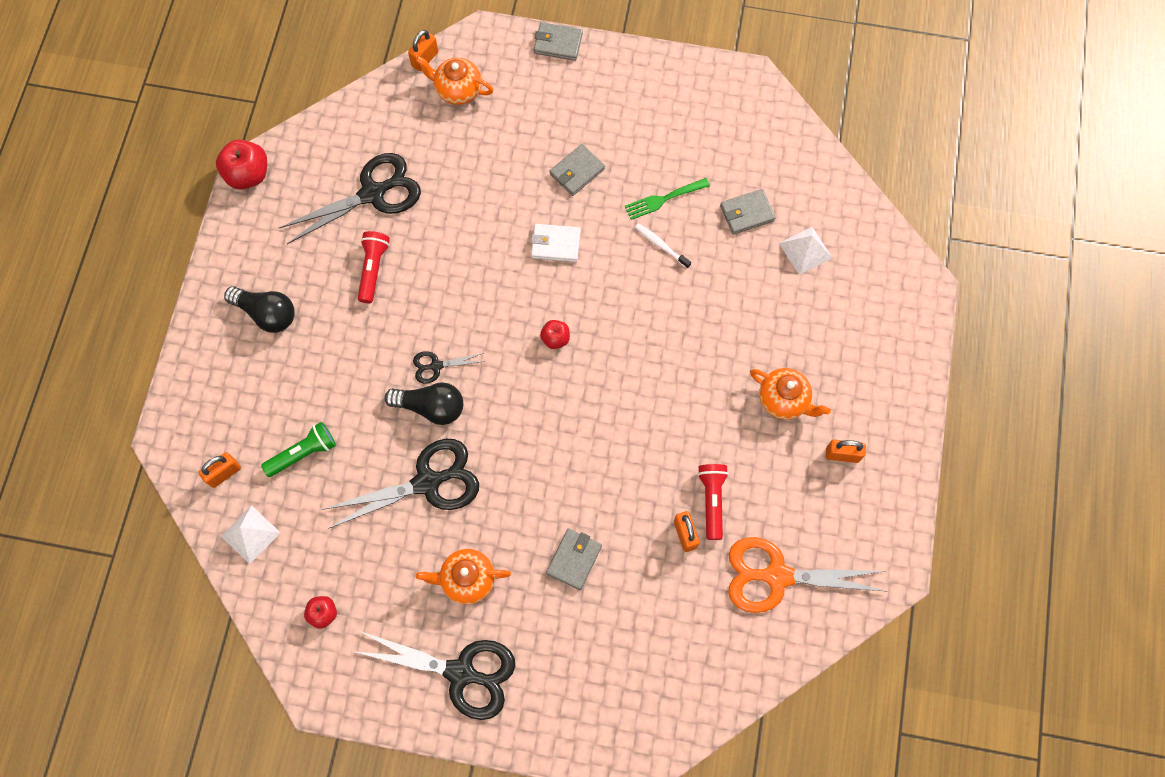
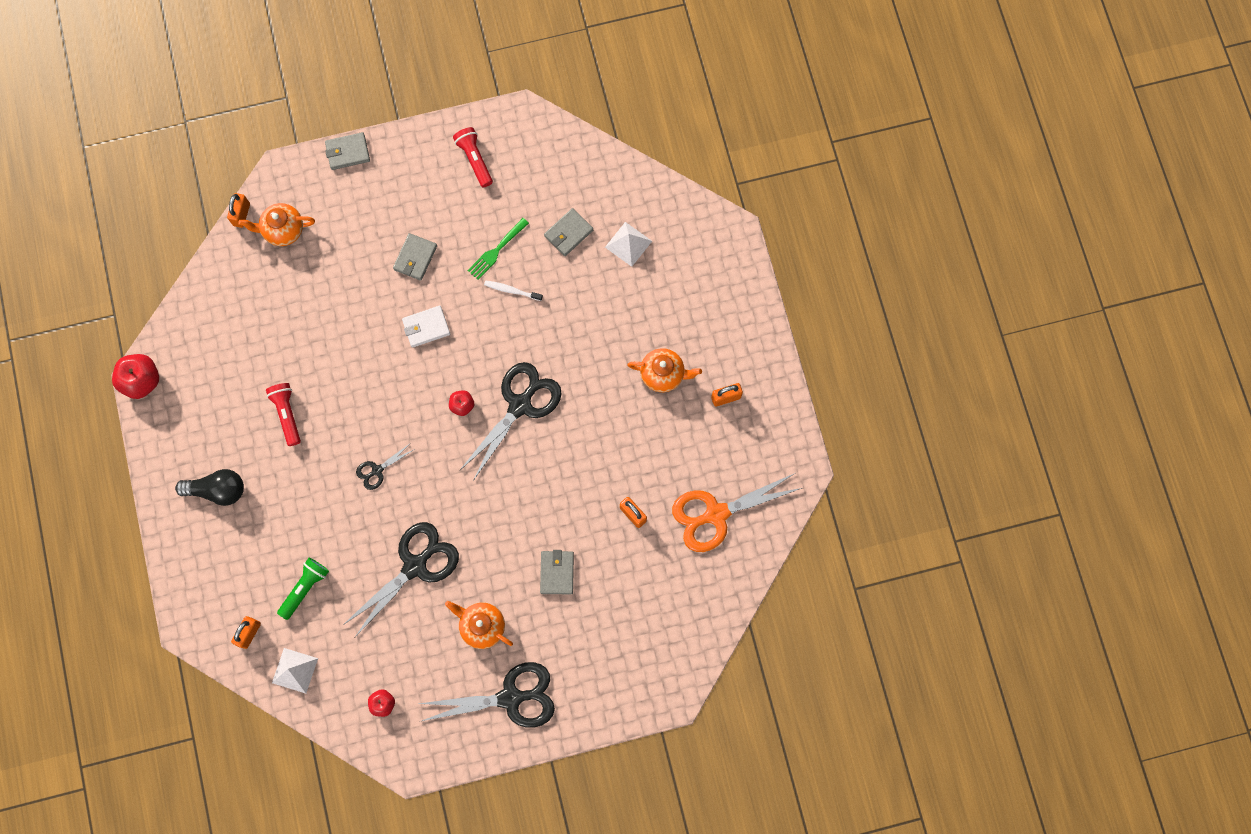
camera: 25 degrees left, 5 degrees up
(373, 194) = (255, 351): black scissors -> black scissors (520, 405)
(431, 407) = (389, 505): black light bulb -> none
(467, 579) = (482, 626): orange teapot -> orange teapot turned 60 degrees clockwise
(712, 500) = (642, 479): red flashlight -> red flashlight (475, 159)

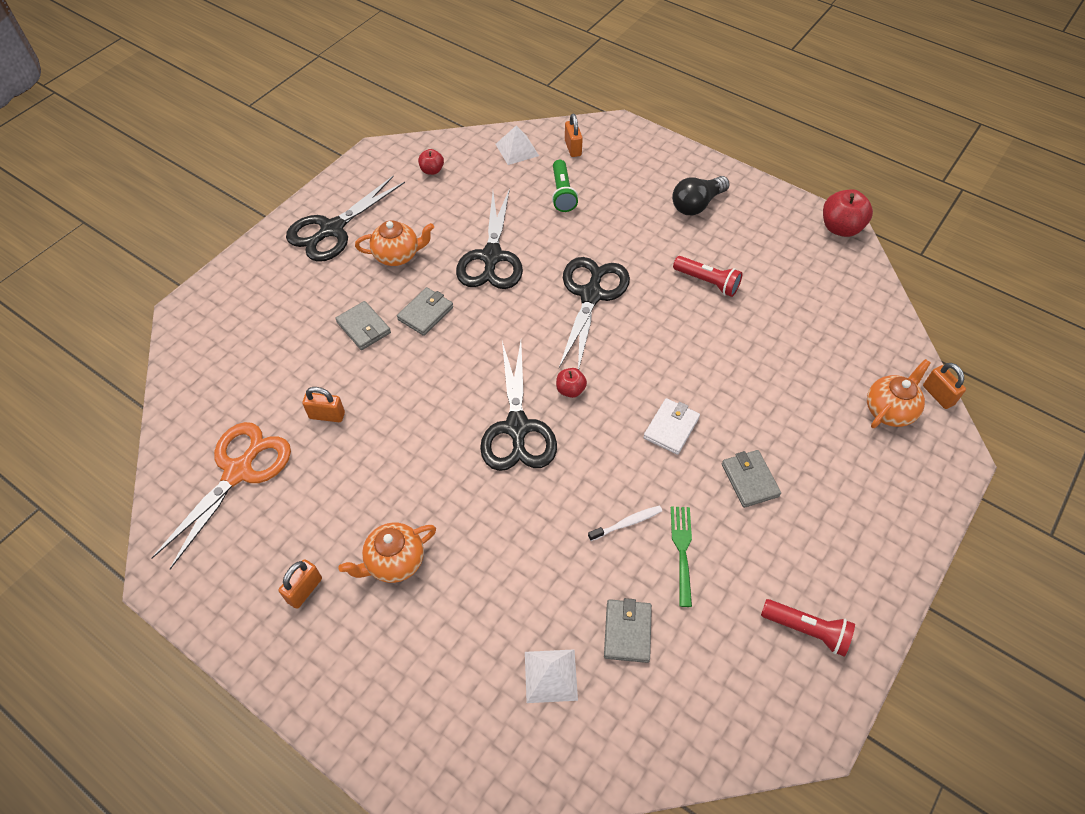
camera: 140 degrees right, 20 degrees down
(348, 152) = (929, 528): grey wallet -> grey wallet (425, 313)
(377, 470) = (591, 295): black scissors -> black scissors, size x2.10

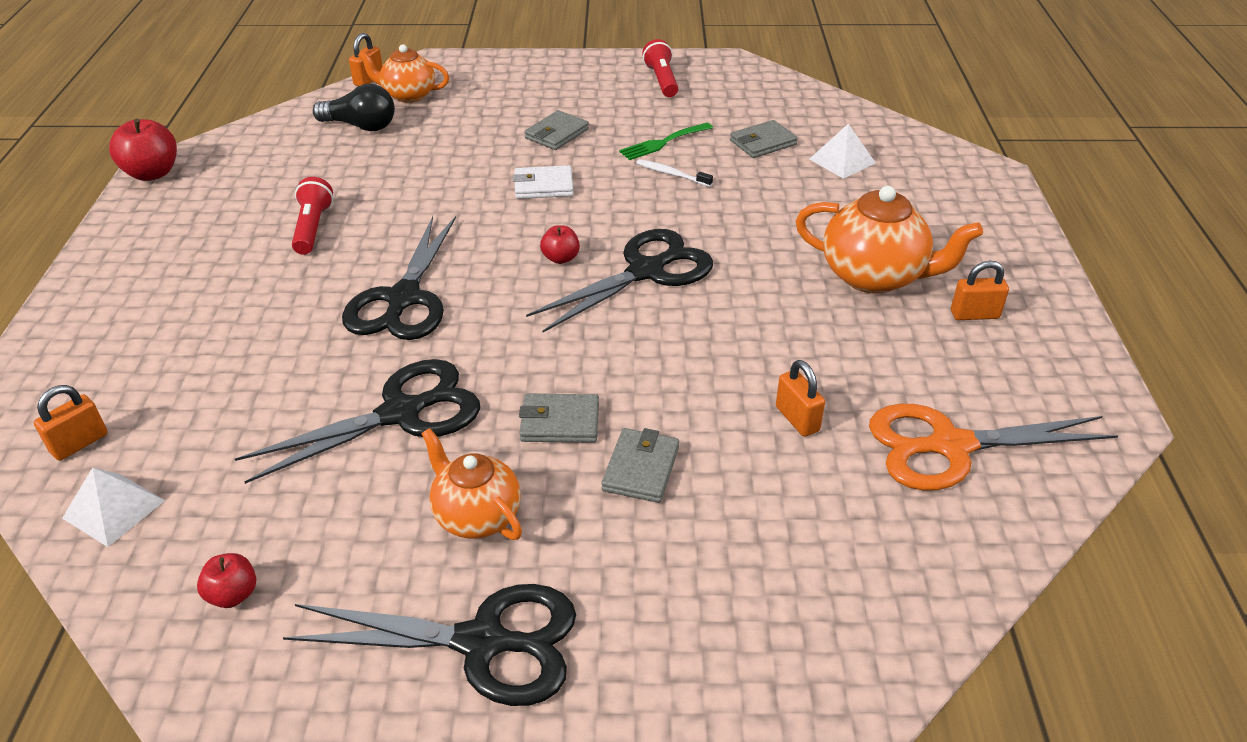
camera: 125 degrees left, 15 degrees down
(394, 562) = (874, 276): orange teapot -> orange teapot, size x1.52
(562, 193) = (209, 406): green flashlight -> none
(591, 295) = (403, 299): black scissors -> black scissors turned 60 degrees counterclockwise
(696, 204) = (165, 279): black light bulb -> black light bulb (361, 126)

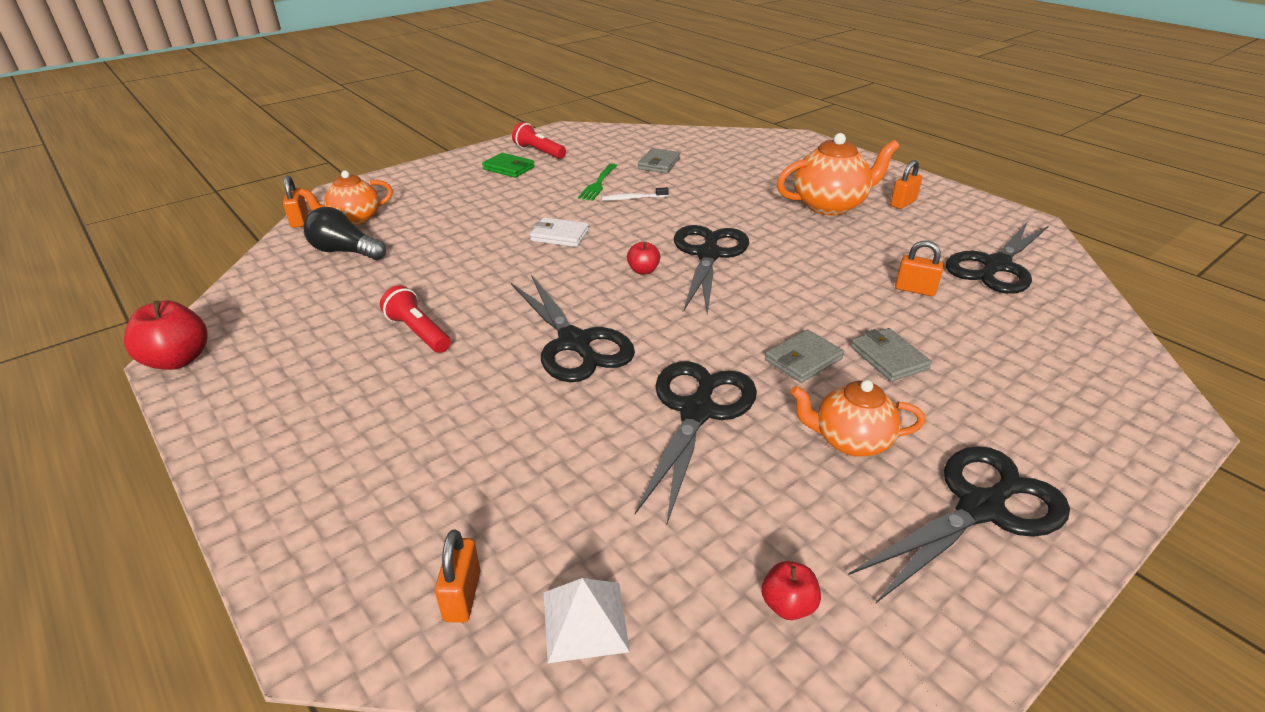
camera: 40 degrees left, 5 degrees down
(361, 126) = (345, 251): black light bulb -> black light bulb turned 135 degrees counterclockwise
(543, 186) = (559, 235): white wallet -> white wallet turned 60 degrees clockwise
(557, 134) = (517, 203): grey wallet -> none
(606, 90) = (509, 168): none -> green wallet
(842, 161) = (718, 158): white pyramid -> none
(950, 446) = (996, 266): orange scissors -> black scissors

